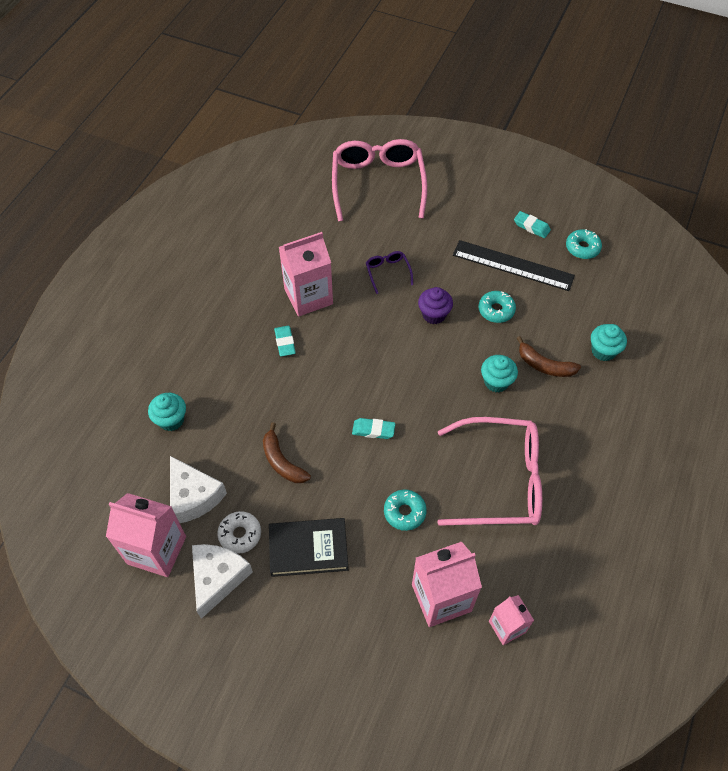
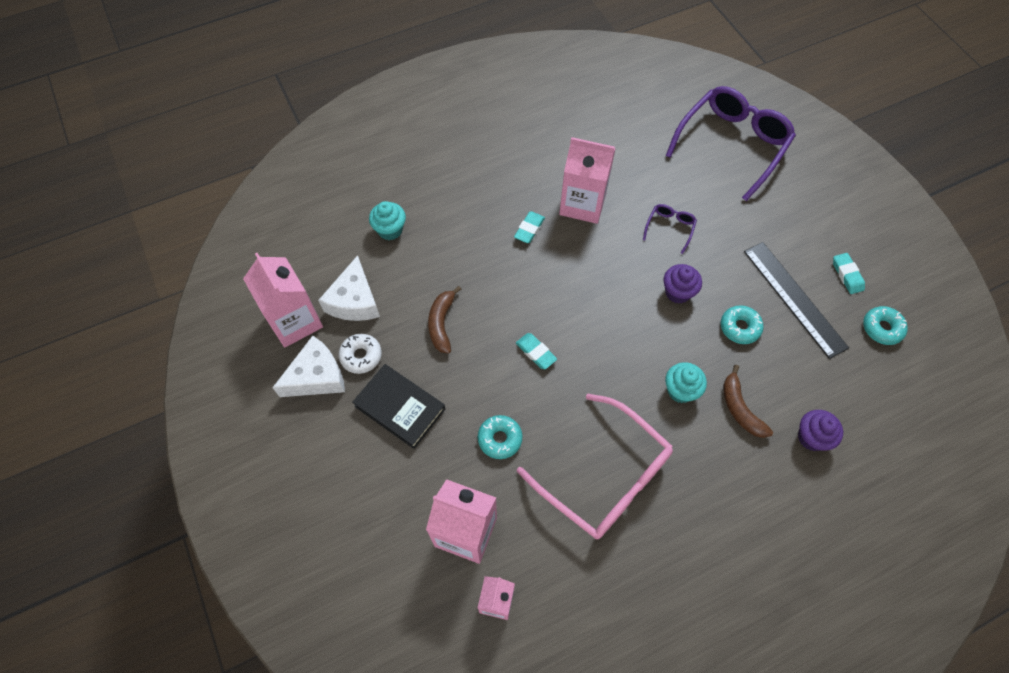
camera: 40 degrees right, 5 degrees up
(378, 183) = (732, 144): pink glasses -> purple glasses
(603, 351) = (811, 437): turquoise cupcake -> purple cupcake

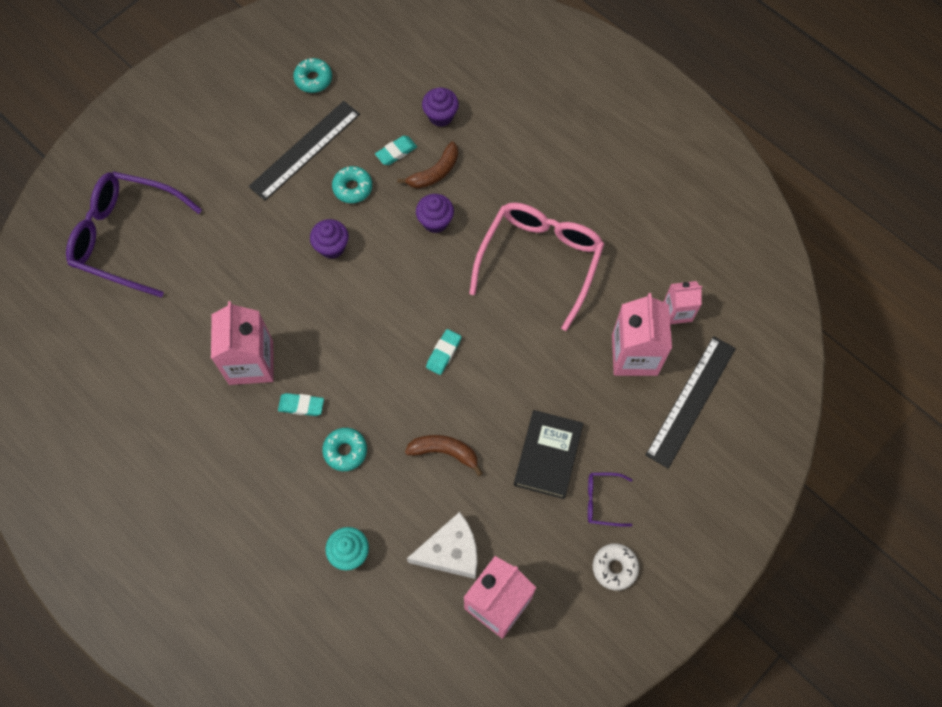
camera: 110 degrees left, 5 degrees up
(317, 376) = (548, 550): white cheese -> none
(361, 356) = (510, 516): white donut -> white donut (614, 568)
(393, 569) = (690, 401): none -> black ruler
(441, 323) = (444, 452): brown banana -> brown banana turned 150 degrees counterclockwise
(500, 439) = (541, 356): turquoise donut -> turquoise donut (345, 451)
(670, 228) = (256, 271): purple glasses -> purple glasses (602, 501)
(680, 390) = (435, 222): turquoise cupcake -> purple cupcake
(847, 275) = (264, 112): turquoise eraser -> turquoise eraser (396, 152)

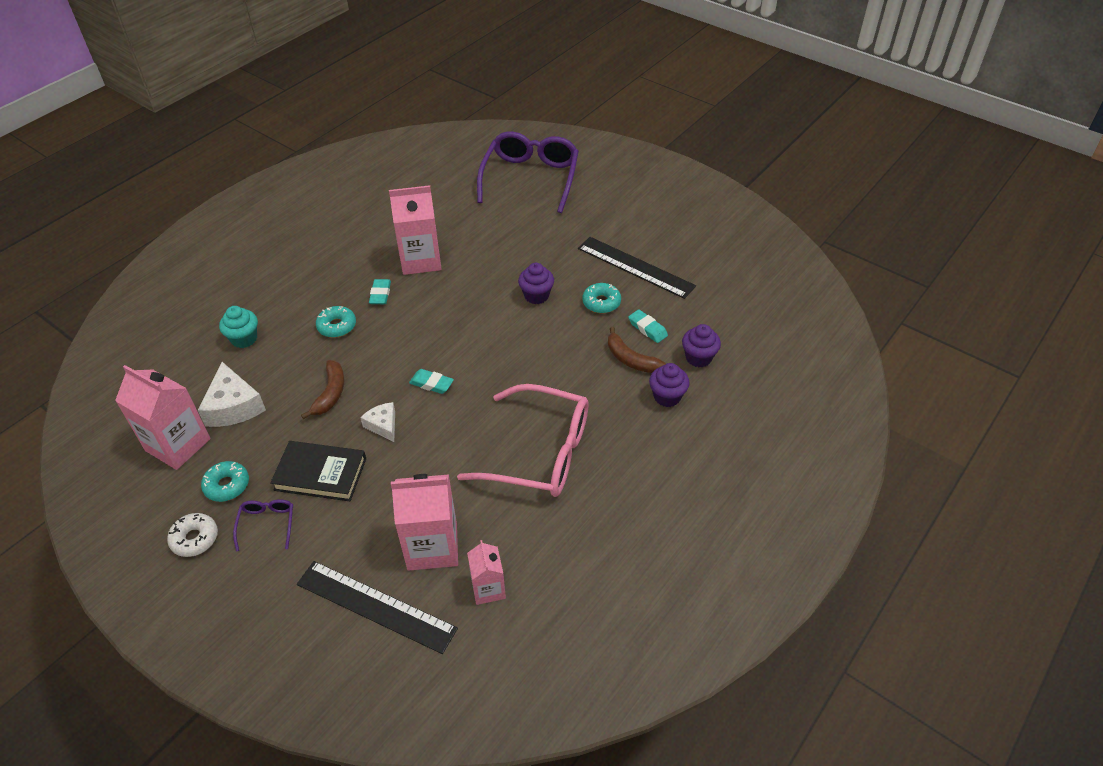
camera: 85 degrees right, 20 degrees down
(313, 79) = (714, 263): turquoise donut -> turquoise donut (227, 485)
(435, 222) = (574, 365): purple cupcake -> purple cupcake (667, 397)
(493, 399) = (383, 425): none -> white cheese

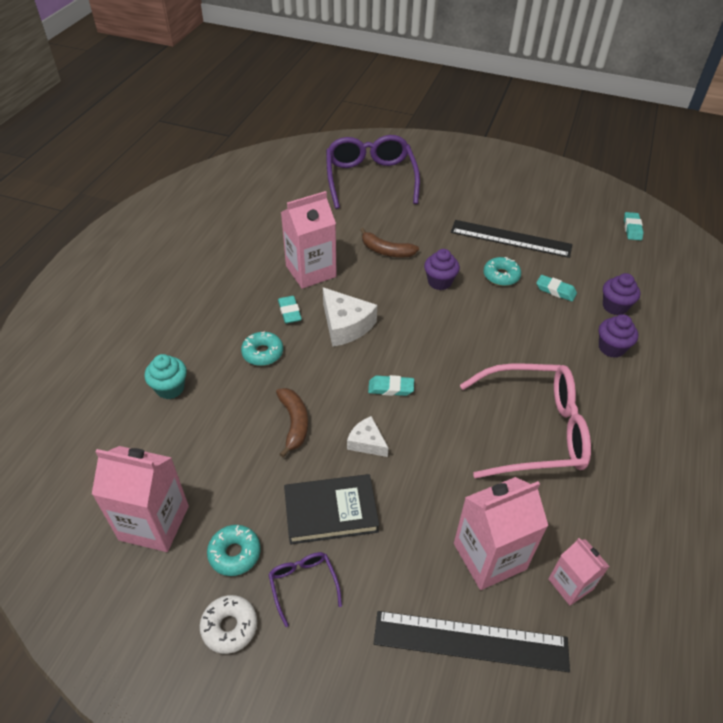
camera: 20 degrees left, 0 degrees up
(233, 406) = (196, 463): white cheese -> white cheese (345, 325)
(630, 359) = (558, 321): brown banana -> brown banana (386, 251)
(773, 282) = (632, 228): none -> turquoise eraser

